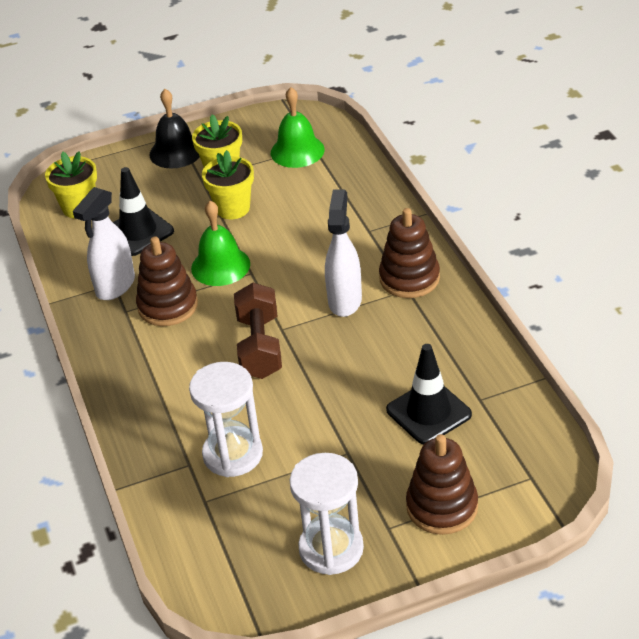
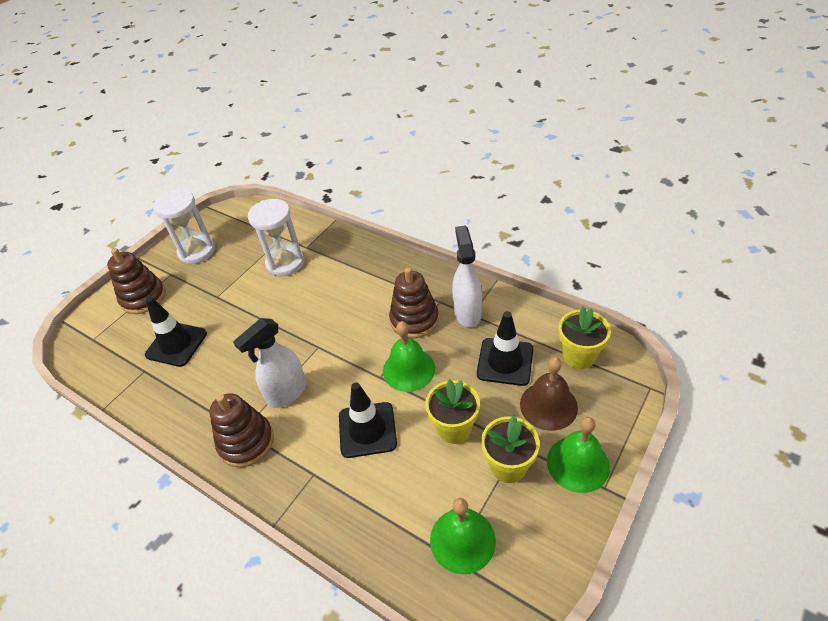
camera: 145 degrees right, 5 degrees up
(148, 189) = (548, 405): none -> brown bell
(176, 152) = (578, 463): black bell -> green bell
(260, 347) = (322, 327): brown dumbbell -> none
(300, 239) = (367, 430): none -> black traffic cone
(345, 300) = (287, 393): white spray bottle -> white spray bottle turned 75 degrees clockwise

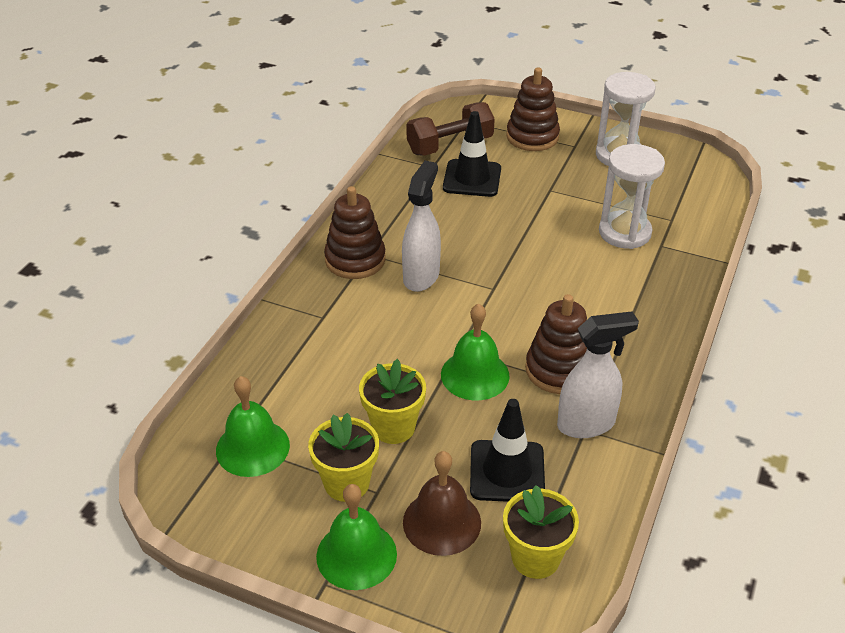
camera: 75 degrees right, 5 degrees down
(121, 354) = (450, 145): none -> brown dumbbell
(287, 393) = (421, 276): white spray bottle -> white spray bottle turned 75 degrees clockwise
(367, 430) = (381, 350): black traffic cone -> none

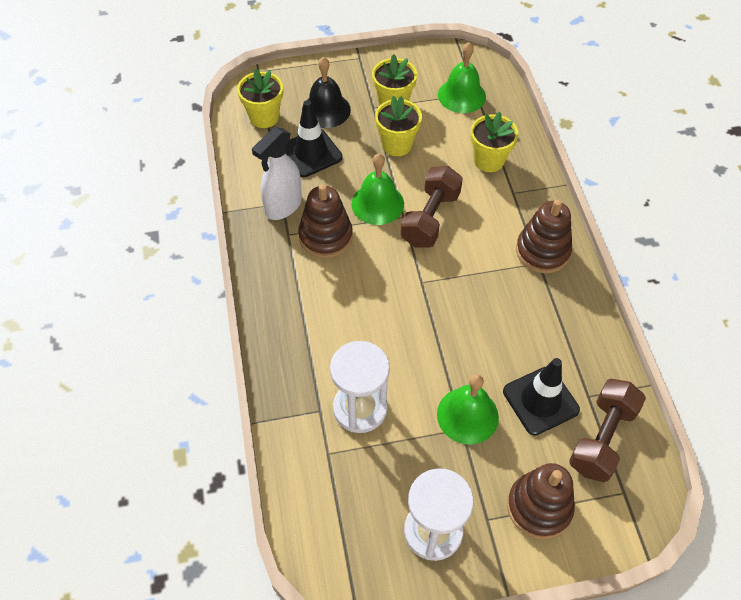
camera: 145 degrees right, 15 degrees up
(310, 358) = (489, 160): none -> yellow flower pot
(356, 555) = (356, 75): green bell -> green bell (467, 415)
(421, 276) = (482, 263): white spray bottle -> none
(432, 334) = (430, 218): none -> brown dumbbell
(442, 522) = (326, 110): brown bell -> black bell

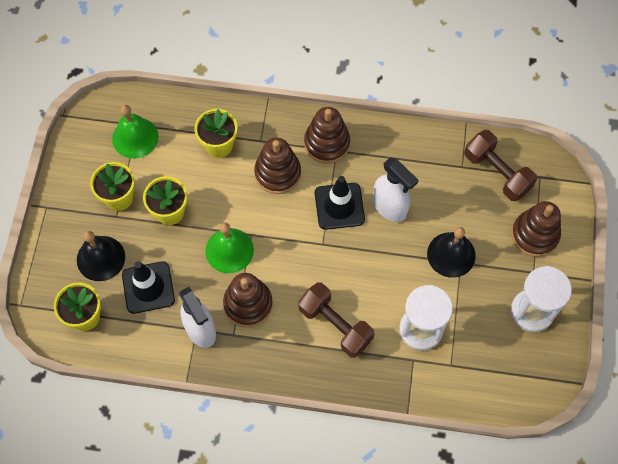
camera: 70 degrees left, 10 degrees up
(430, 218) = (262, 214): brown dumbbell -> brown dumbbell (335, 325)
(467, 415) = (451, 254): green bell -> black bell
(483, 218) = (278, 173): none -> brown stacking toy
(496, 334) = (390, 207): none -> white spray bottle
(540, 400) = (455, 200): black traffic cone -> black traffic cone (339, 206)

